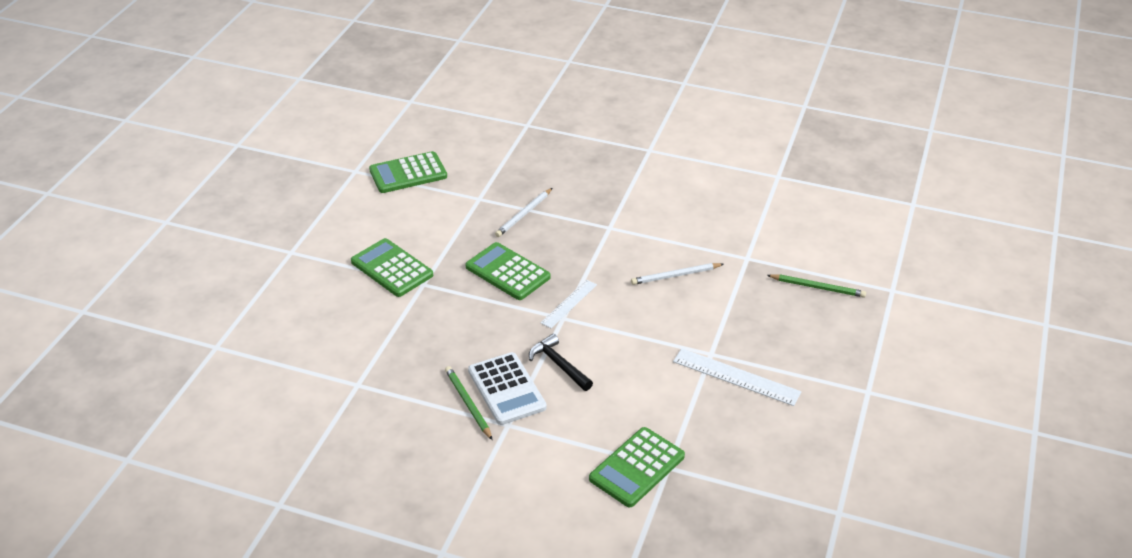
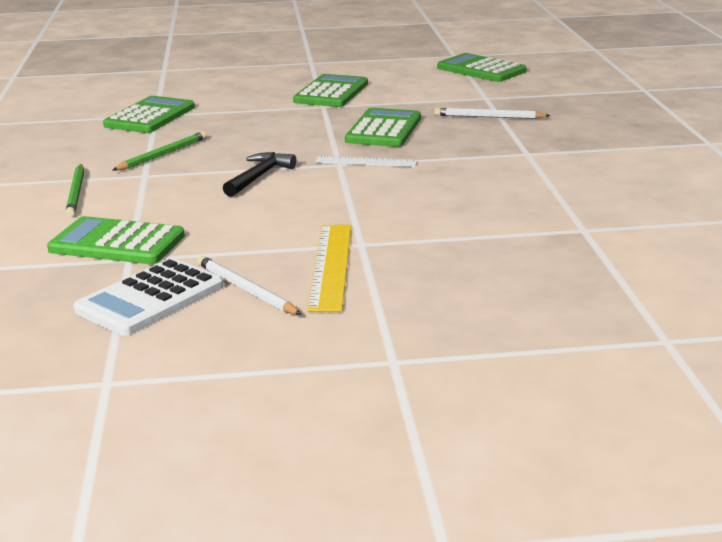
camera: 65 degrees right, 15 degrees down
(360, 389) = (150, 116): none -> green calculator
(506, 389) = (198, 164): white calculator -> white calculator (150, 298)
(675, 276) = (486, 199): white pencil -> white pencil (245, 289)
(736, 377) = (330, 266): white ruler -> yellow ruler
(817, 287) = (588, 284): green pencil -> green pencil (76, 192)

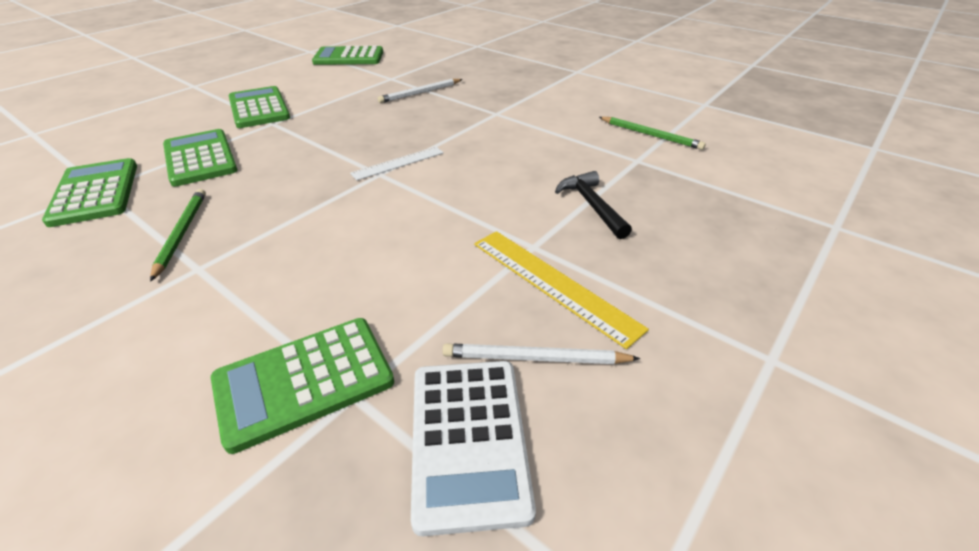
camera: 45 degrees left, 15 degrees up
(76, 192) = (138, 335): green pencil -> green pencil (650, 135)
(259, 177) = (329, 216): black hammer -> black hammer (591, 205)
(384, 129) = (361, 128): green calculator -> green calculator (200, 158)

